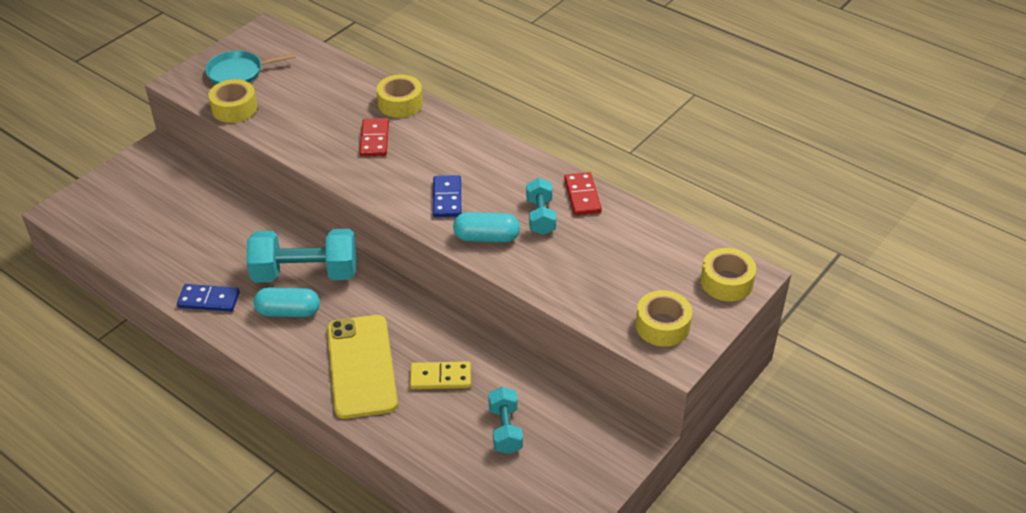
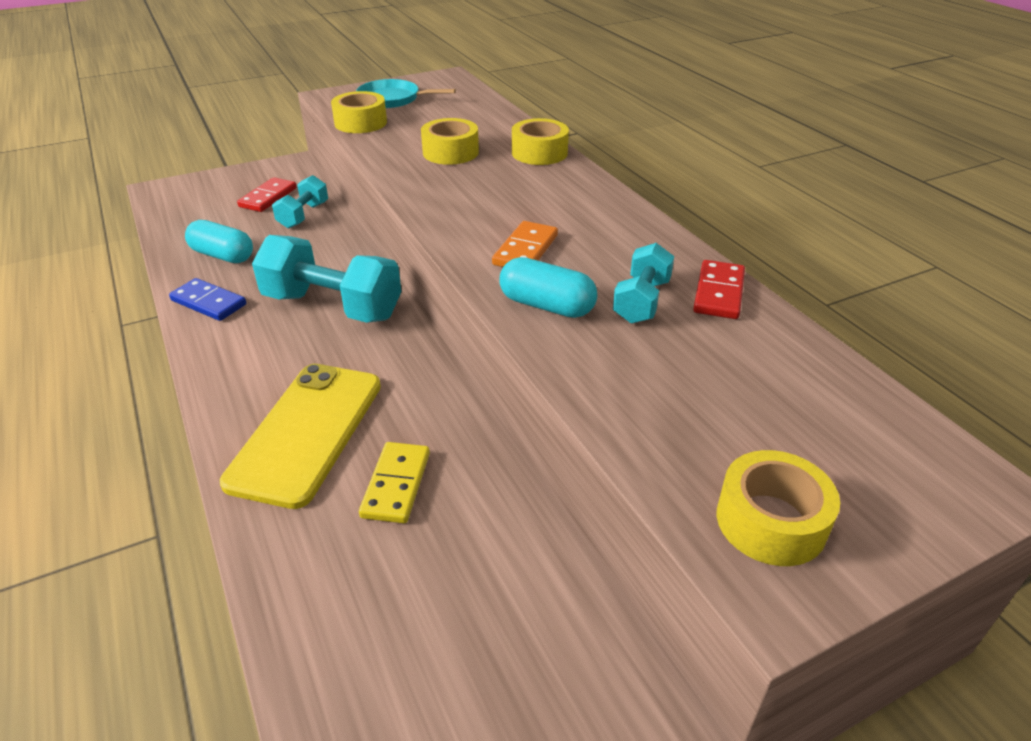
camera: 25 degrees right, 5 degrees down
(288, 312) = (278, 340): turquoise capsule -> turquoise capsule (223, 255)
(374, 139) = (483, 176): red domino -> red domino (268, 197)
(440, 378) = (396, 485): yellow domino -> yellow domino turned 75 degrees clockwise
(447, 198) = (525, 250): blue domino -> orange domino
(505, 430) = (434, 604): turquoise dumbbell -> turquoise dumbbell (303, 215)
(726, 282) = (929, 484): yellow tape -> yellow tape (450, 152)

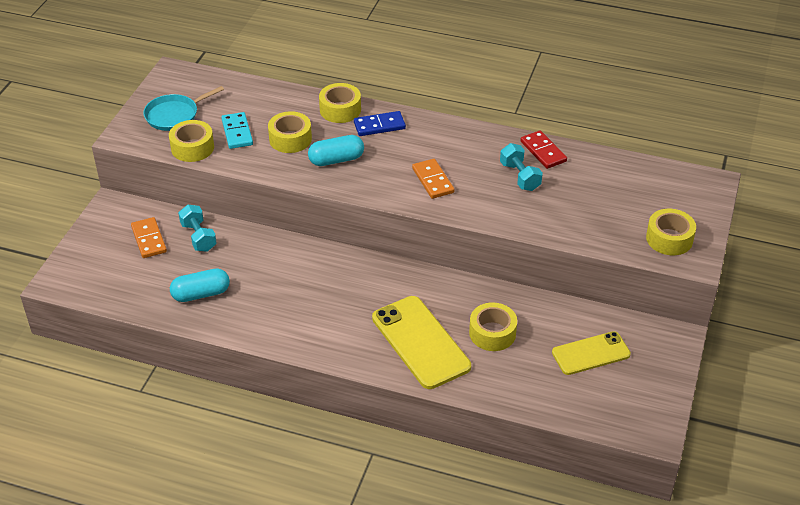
camera: 45 degrees left, 5 degrees up
(209, 302) = (250, 323): blue domino -> blue domino (379, 126)
(268, 197) = (149, 239): red domino -> orange domino
(333, 306) = (323, 279): turquoise dumbbell -> none
(396, 485) = (492, 333): yellow domino -> yellow tape
(416, 129) = (237, 132): none -> turquoise domino
(476, 622) = (591, 353): none -> yellow phone
(547, 305) = (486, 204): turquoise capsule -> turquoise capsule (336, 160)

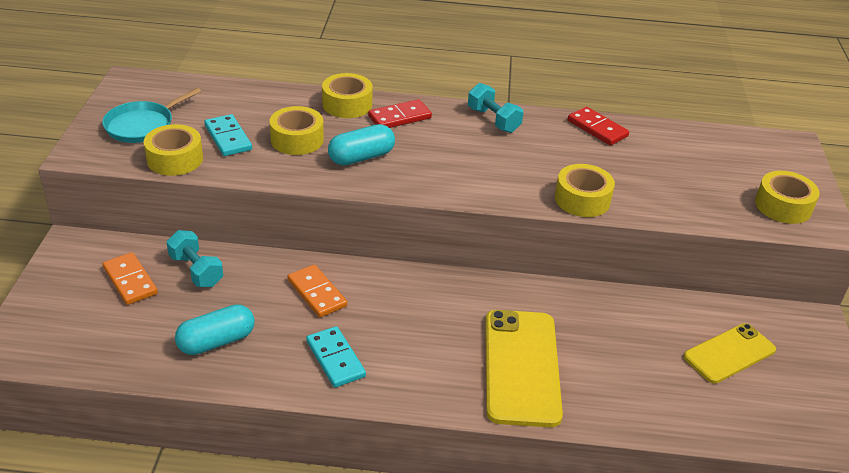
camera: 15 degrees left, 5 degrees down
(283, 318) = (335, 359): none -> turquoise domino
(379, 126) = (399, 117): blue domino -> red domino
(420, 342) = (521, 367): yellow phone -> yellow phone turned 45 degrees clockwise
(432, 180) = (486, 169): orange domino -> orange domino (316, 293)
(492, 333) = (603, 344): yellow tape -> yellow tape (582, 199)
(519, 176) = (584, 156): turquoise dumbbell -> turquoise dumbbell (493, 120)

